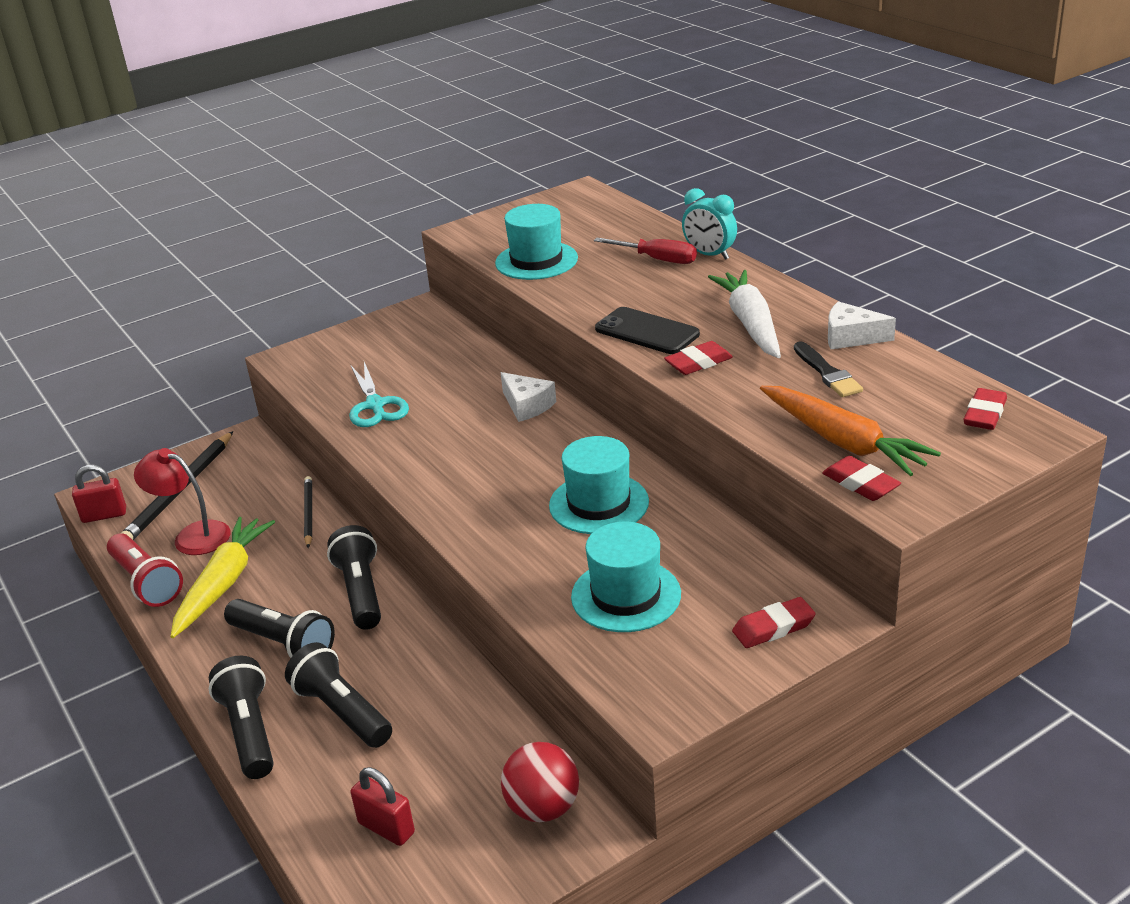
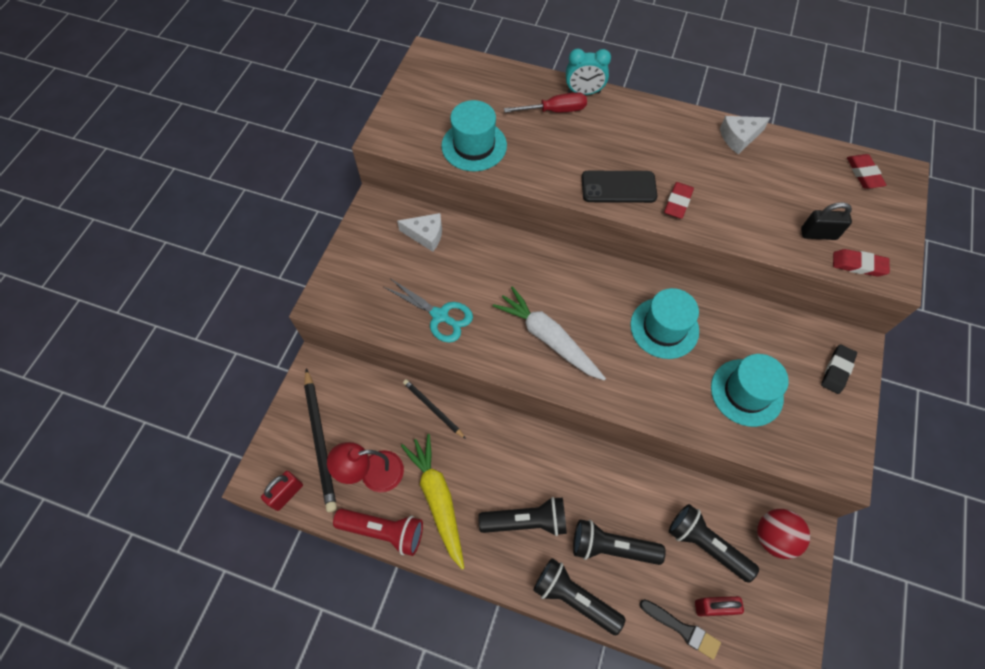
camera: 40 degrees left, 30 degrees up
(360, 592) = (531, 452): black flashlight -> black flashlight (706, 545)
(527, 406) = (541, 265): white cheese -> white cheese (426, 235)
(750, 324) = (672, 151): white carrot -> white carrot (548, 338)
(773, 628) = (837, 370): red eraser -> black eraser
(827, 373) = (756, 177): black brush -> black brush (682, 629)
(843, 442) = (818, 234): orange carrot -> black padlock

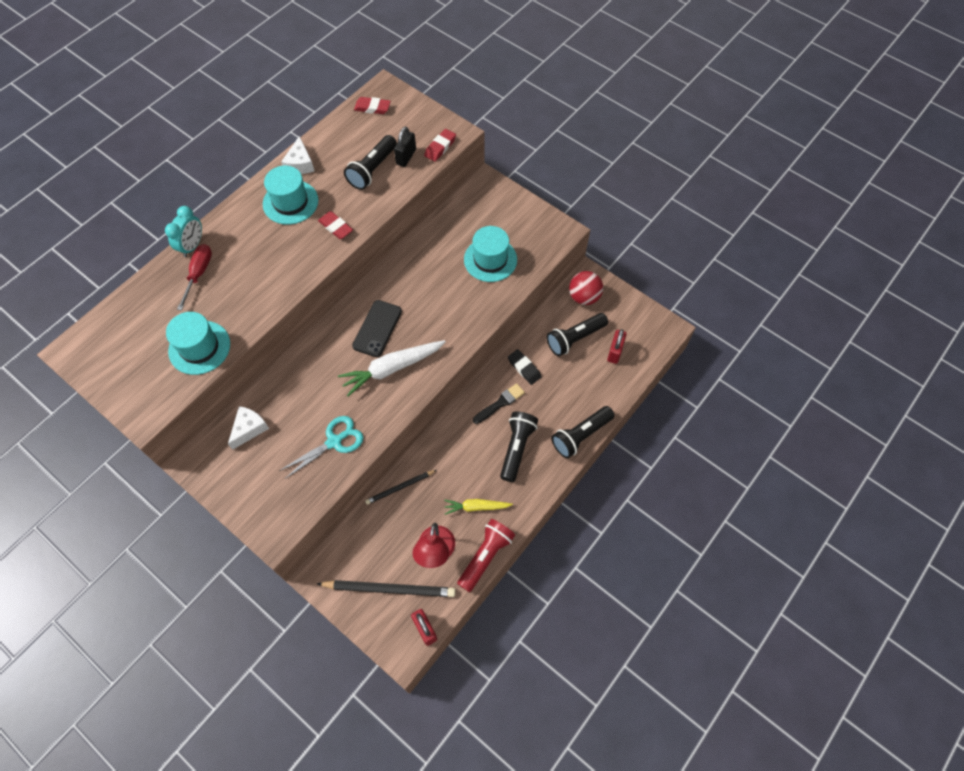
camera: 70 degrees left, 0 degrees up
(438, 499) = (476, 507): yellow carrot -> yellow carrot, size x0.60
(611, 547) = (555, 398): black flashlight -> black flashlight (372, 170)
(618, 187) = (301, 259): black phone -> black phone (377, 328)
(664, 328) = (419, 288): turquoise hat -> turquoise hat (290, 202)
(682, 629) = (622, 376): black brush -> black brush (500, 403)
(837, 370) = (497, 201): black eraser -> black eraser (524, 368)

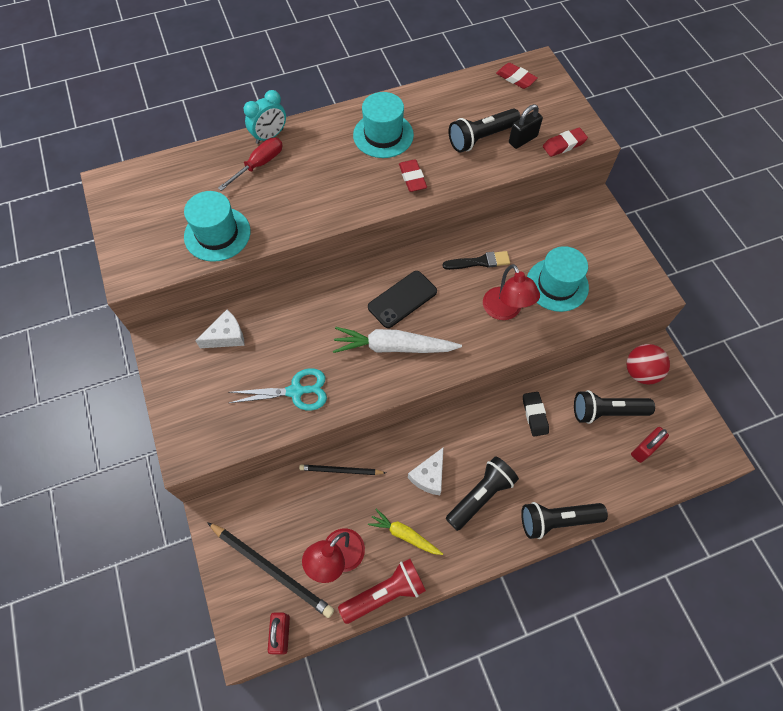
camera: 30 degrees right, 0 degrees up
(300, 163) = (414, 102): white cheese -> white cheese (429, 476)
(462, 298) = (505, 311): none -> red lamp
(500, 403) = (489, 438): black brush -> black brush (479, 262)

